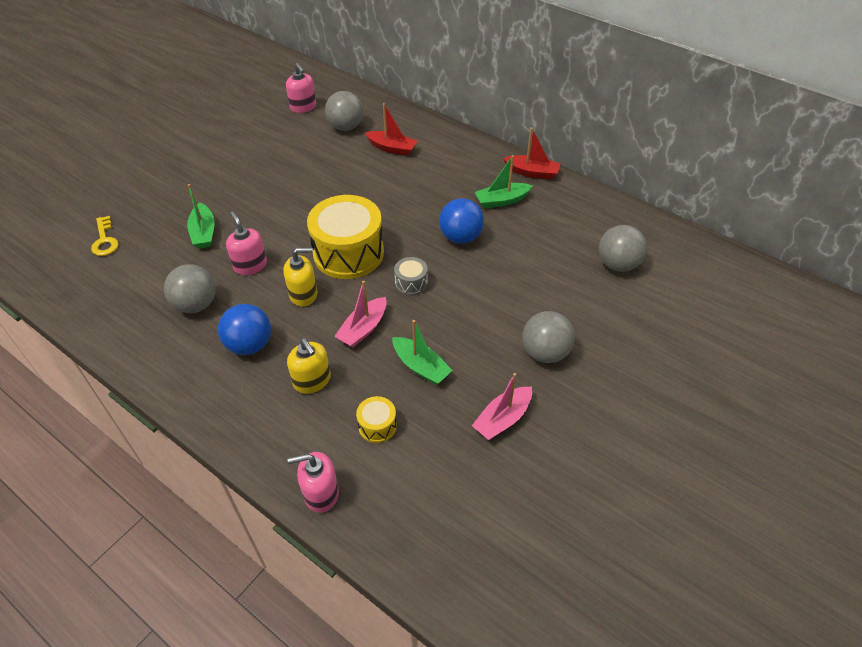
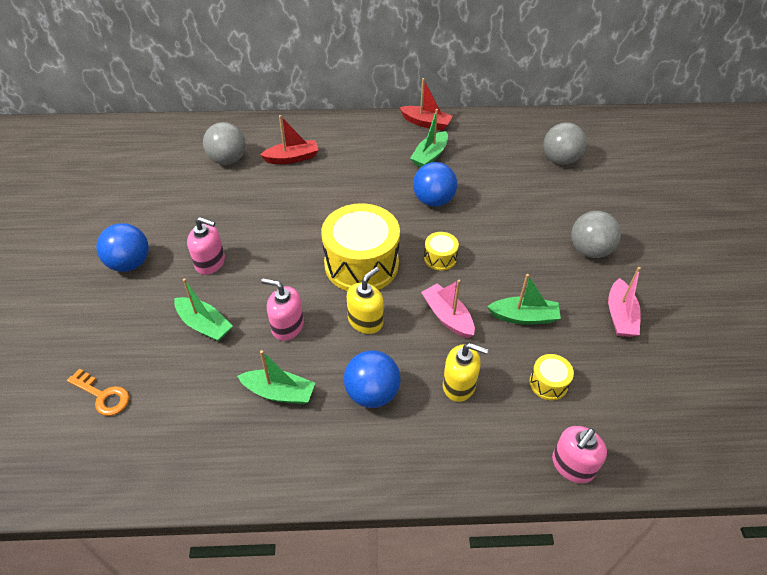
camera: 40 degrees left, 0 degrees up
(105, 240) = (102, 395): yellow key -> orange key
(196, 304) = (279, 392): grey ball -> green boat
(207, 166) = (130, 263): none -> blue ball
(303, 107) = (164, 161): pink soap dispenser -> pink soap dispenser (210, 262)
(363, 329) = (447, 317): pink boat -> pink boat turned 150 degrees clockwise
(411, 283) = (440, 258): grey drum -> yellow drum
(532, 172) = (426, 123): red boat -> red boat turned 45 degrees clockwise

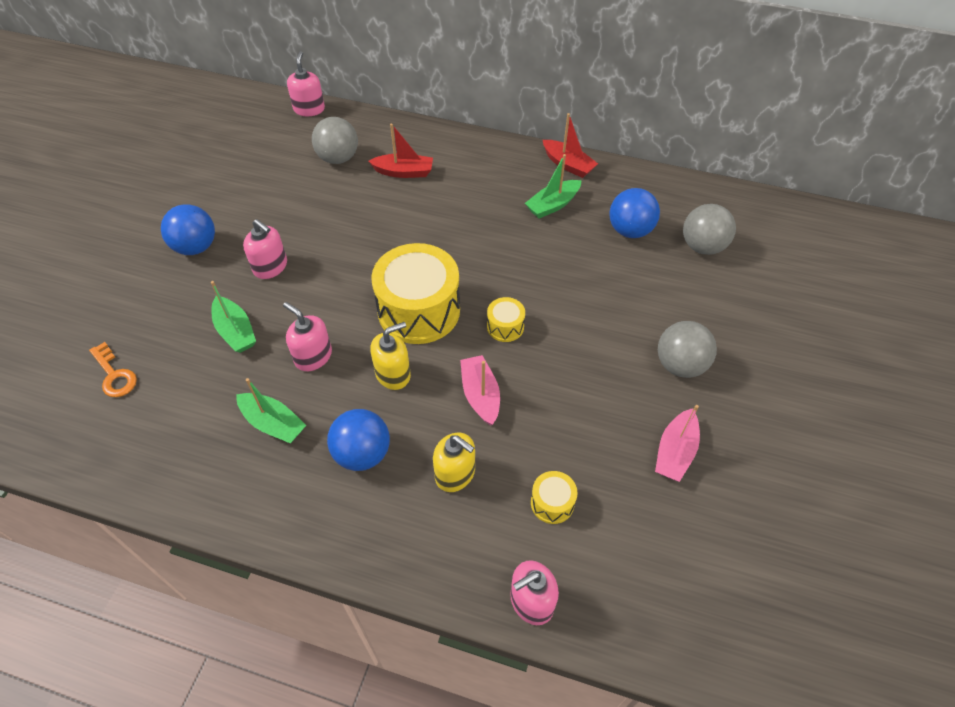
camera: 20 degrees right, 5 degrees up
(181, 126) = (309, 109): none -> pink soap dispenser
(433, 200) = (531, 258): blue ball -> blue ball (630, 230)
(524, 317) = (563, 420): green boat -> none

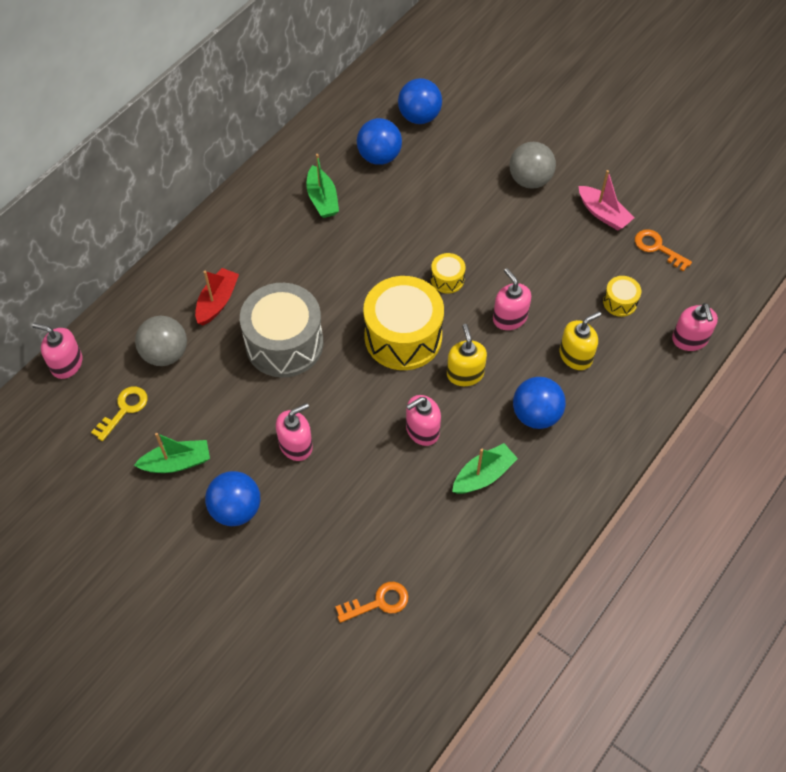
camera: 70 degrees left, 5 degrees up
(235, 331) = (366, 489): green boat -> green boat (177, 462)
(276, 152) = (124, 410): none -> yellow key
(377, 227) = (284, 343): none -> grey drum
(480, 395) = (509, 318): pink boat -> pink soap dispenser
(568, 164) = (276, 170): red boat -> none
(656, 527) = (657, 248): none -> orange key
(702, 246) = (419, 117): grey ball -> blue ball

